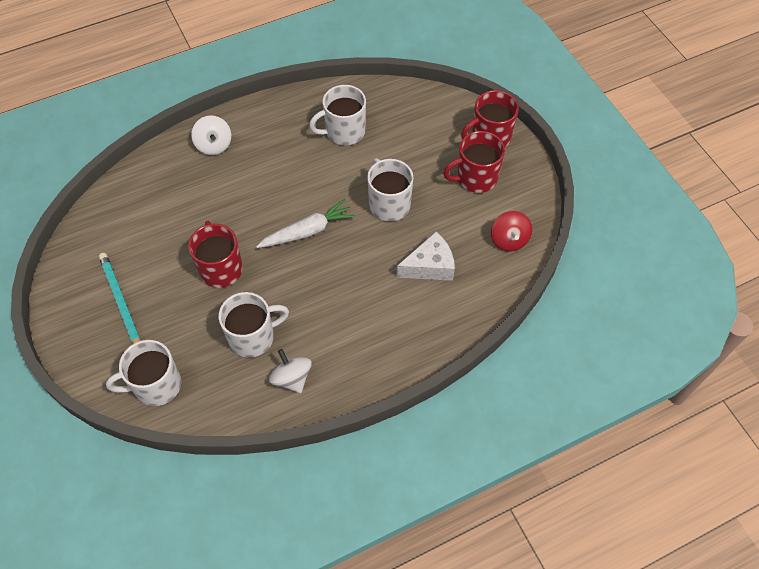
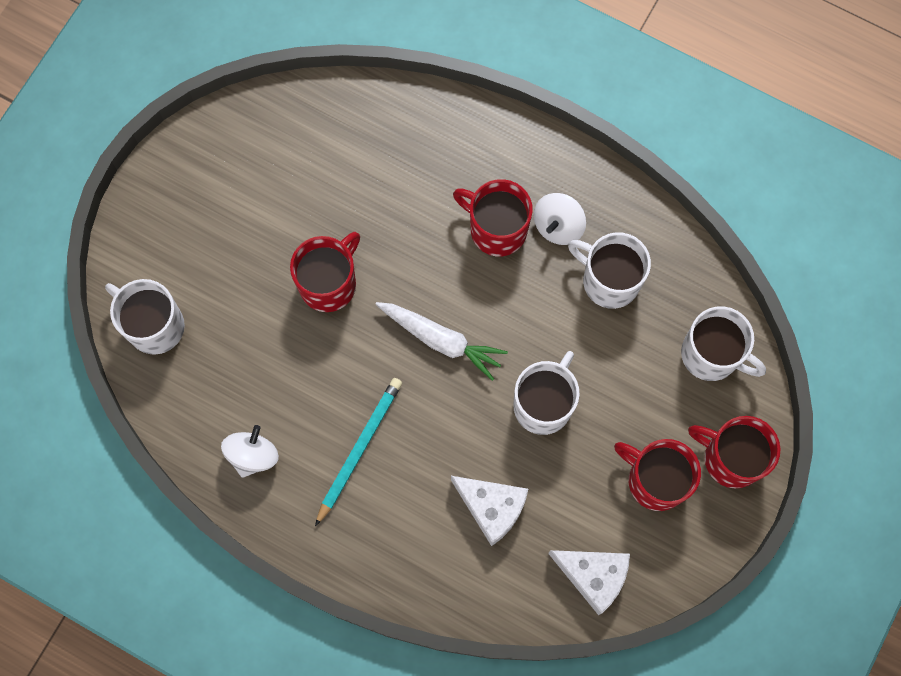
camera: 55 degrees right, 15 degrees up
(121, 302) = (219, 215): turquoise pencil -> turquoise pencil (359, 449)
(214, 145) = (481, 150): white spinning top -> white spinning top (558, 226)
(253, 337) = (272, 380): white mug -> white mug (711, 355)
(266, 165) = (496, 229): none -> red mug
(509, 240) = (593, 576): red spinning top -> white cheese

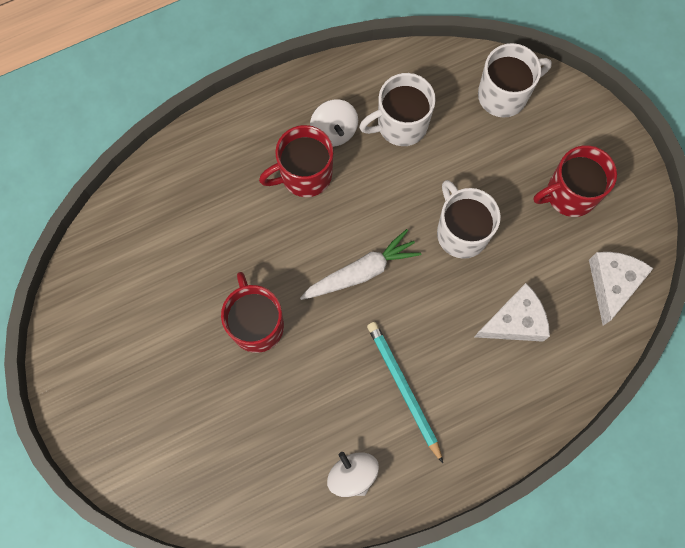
camera: 55 degrees left, 0 degrees up
(154, 325) = (190, 484): white mug -> none
(593, 576) = (612, 284): white cheese -> white cheese turned 45 degrees counterclockwise
(731, 458) = (587, 133): red mug -> none

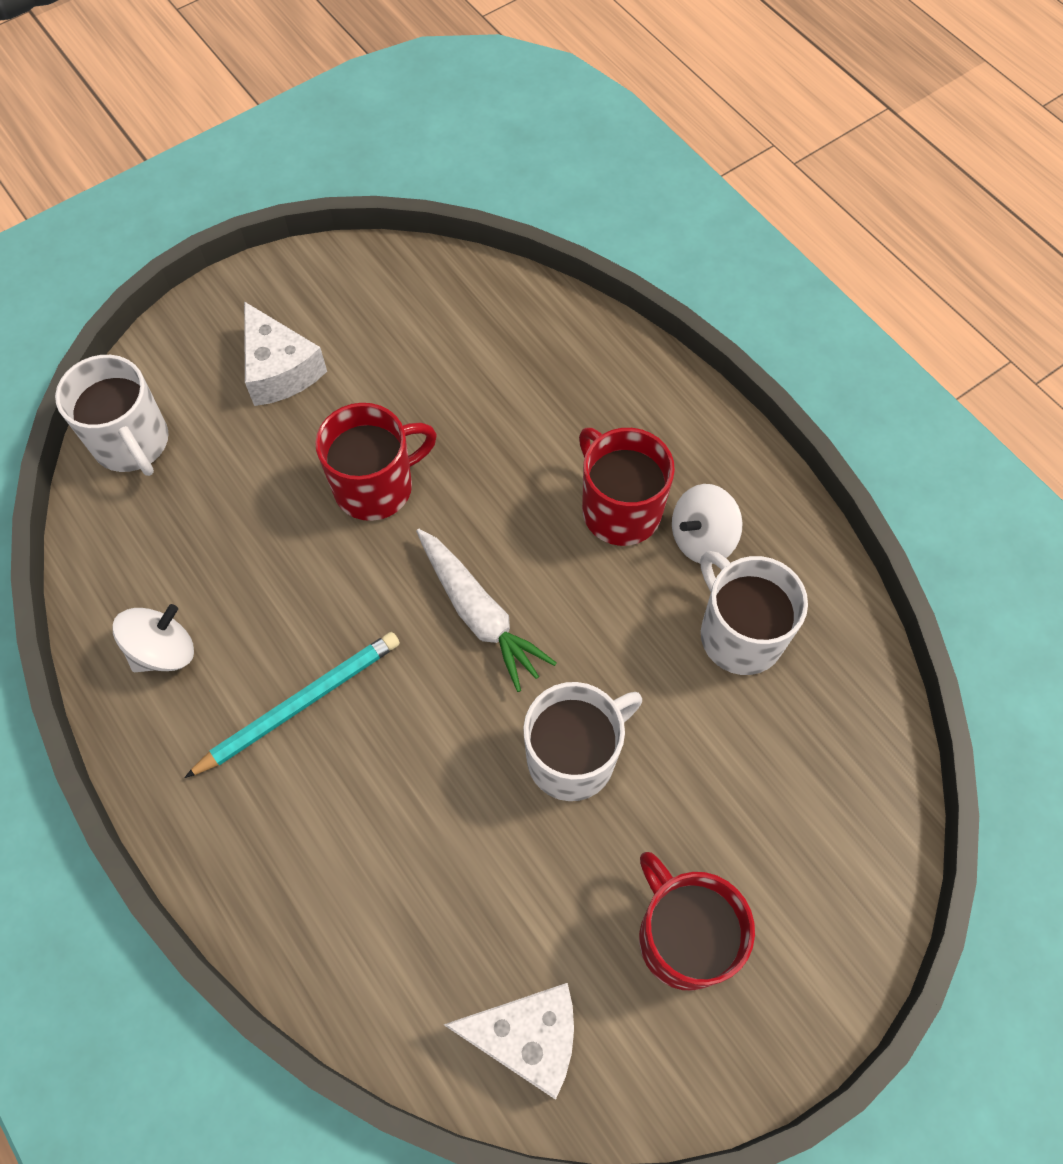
camera: 80 degrees right, 10 degrees down
(504, 94) = (842, 795): white mug -> white mug (132, 443)
(514, 321) = (432, 866): white cheese -> white cheese (279, 370)

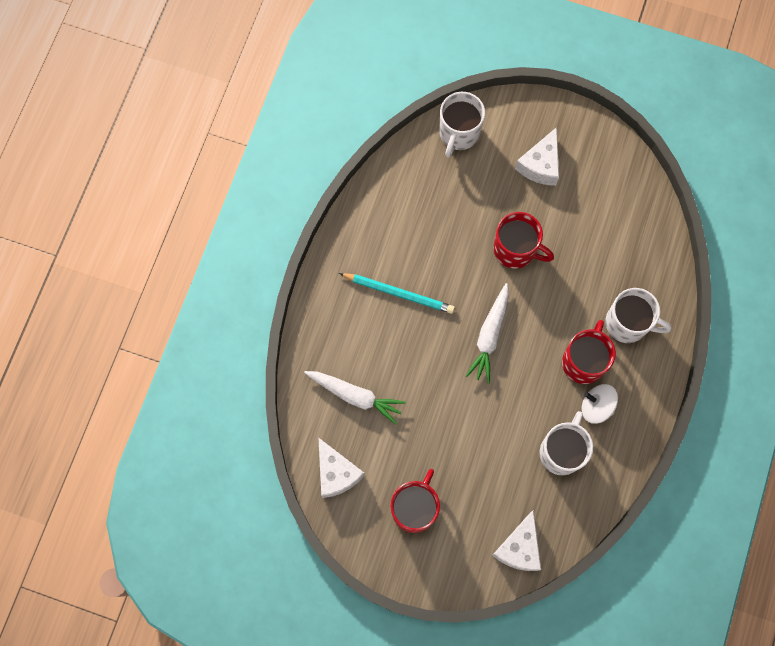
camera: 55 degrees right, 10 degrees up
(163, 651) = (381, 223): white spinning top -> none
(415, 901) = (355, 396): none -> white carrot
(573, 756) = (456, 417): white mug -> white mug (628, 323)
(858, 806) = (519, 548): none -> white cheese

